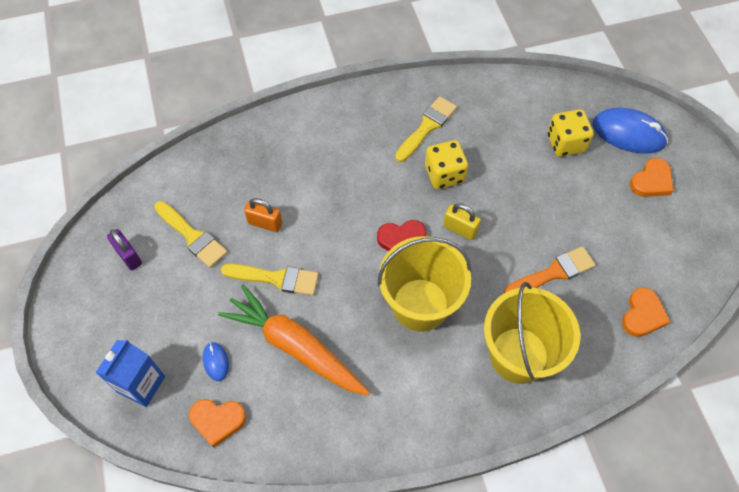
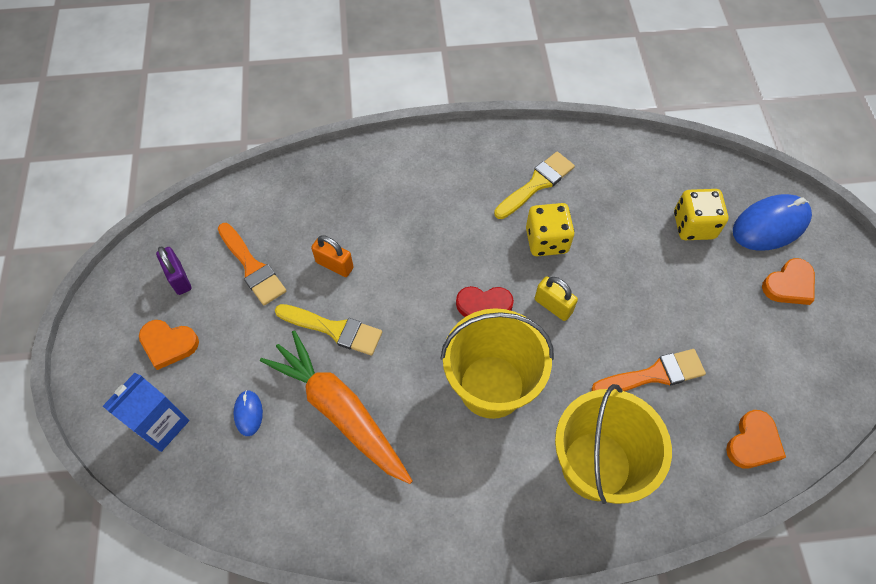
camera: 10 degrees right, 0 degrees up
(192, 236) = (252, 267): yellow brush -> orange brush
(217, 420) = (236, 482): orange heart -> orange heart (168, 344)
(628, 133) = (770, 225): blue mouse -> blue mouse turned 60 degrees counterclockwise

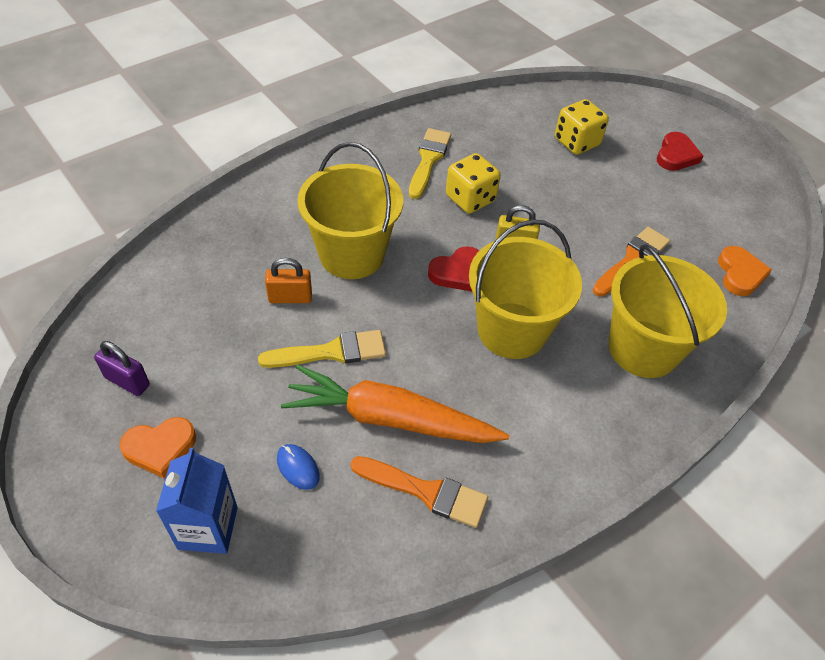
camera: 35 degrees left, 10 degrees down
(252, 267) = (204, 336): orange brush -> orange brush (426, 491)
(408, 248) = (352, 254): none -> yellow bucket
(770, 225) = (630, 120): blue mouse -> none
(789, 285) = (676, 155): orange heart -> red heart

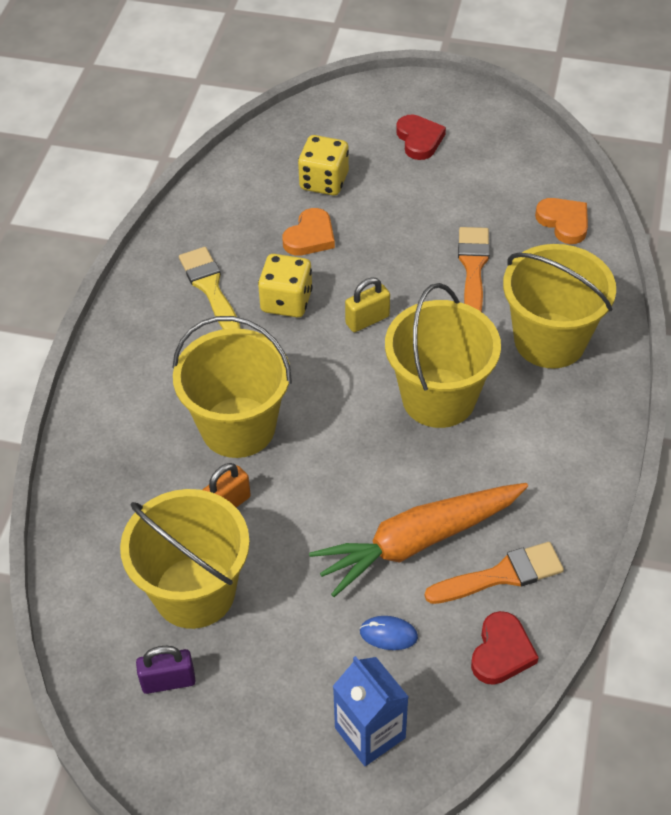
camera: 35 degrees left, 0 degrees up
(160, 448) = (261, 708): orange heart -> orange heart (310, 236)
(208, 337) = (194, 592): none -> yellow bucket
(331, 352) = (314, 524): yellow brush -> none
(457, 272) = (345, 378): red heart -> red heart (501, 652)

